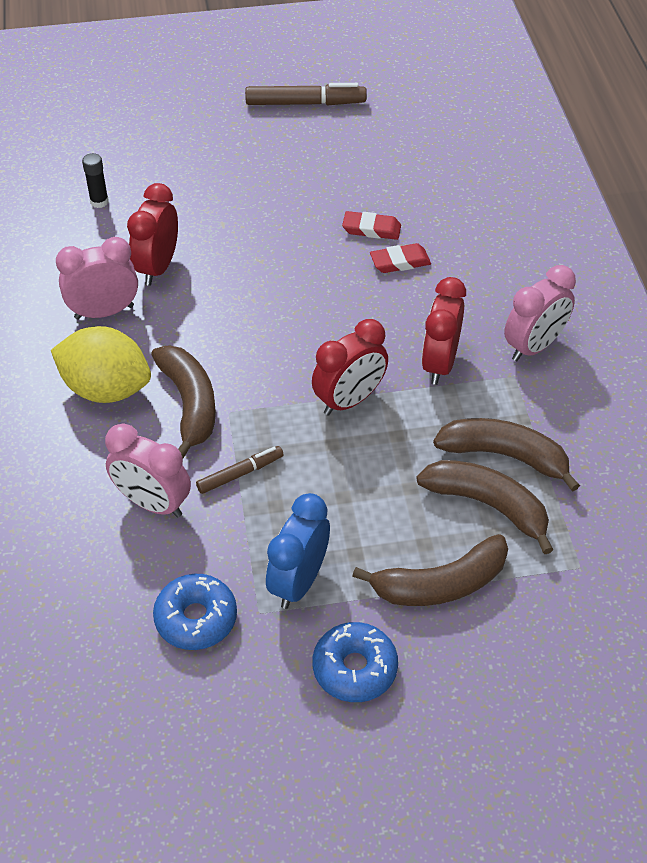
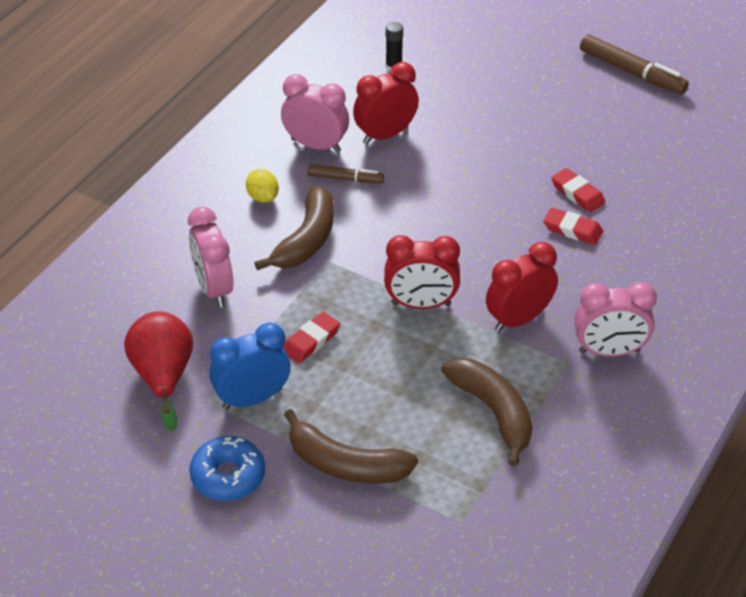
camera: 40 degrees right, 5 degrees down
(106, 389) = (263, 197): yellow lemon -> yellow lemon, size x0.48
(196, 618) = (163, 377): blue donut -> red pear
(240, 474) = (290, 306): brown marker -> brown marker (345, 179)
(293, 494) = (311, 341): none -> red eraser
(488, 505) = (440, 437): brown banana -> none

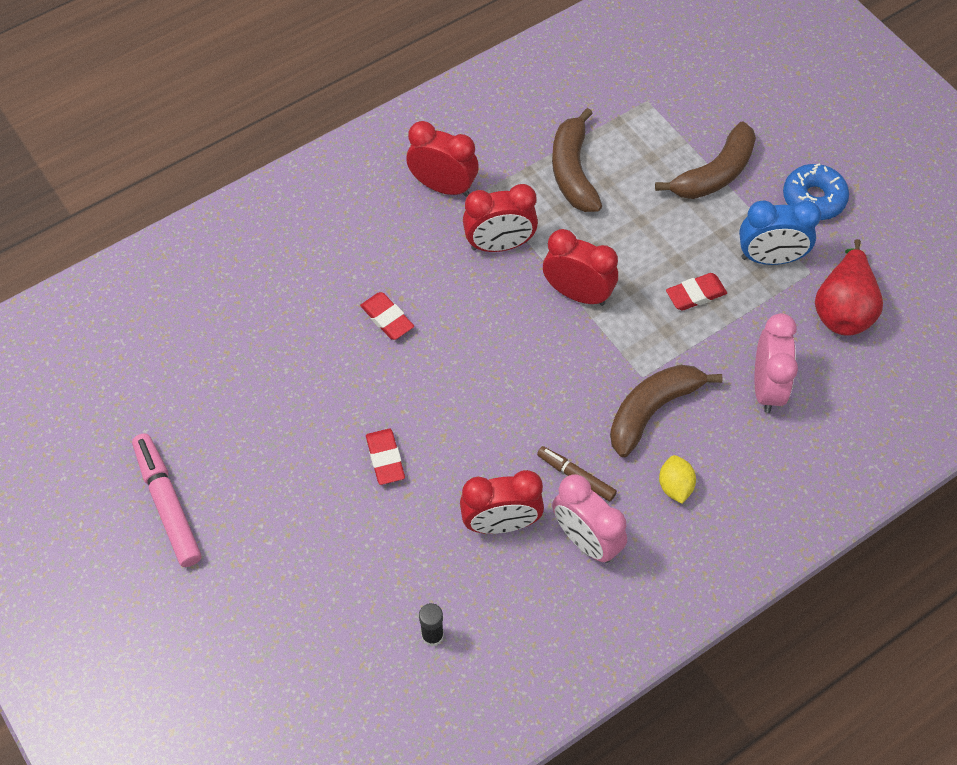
camera: 155 degrees left, 15 degrees up
(345, 464) = (714, 173): brown banana -> brown banana turned 90 degrees clockwise
(577, 193) = (352, 359): red eraser -> red eraser (385, 458)
(609, 351) = (443, 186): pink clock -> red clock
(632, 72) = (168, 504): brown marker -> pink marker

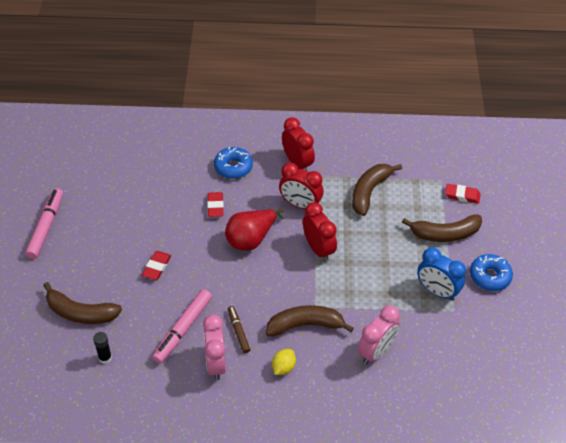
camera: 35 degrees right, 10 degrees down
(338, 596) = (80, 312): none -> brown banana
(360, 245) = (233, 167): none -> blue donut
(501, 523) = (182, 329): red clock -> pink marker
(695, 294) = (380, 285): red eraser -> red eraser (462, 195)
(842, 309) = (455, 339): red pear -> red pear (251, 239)

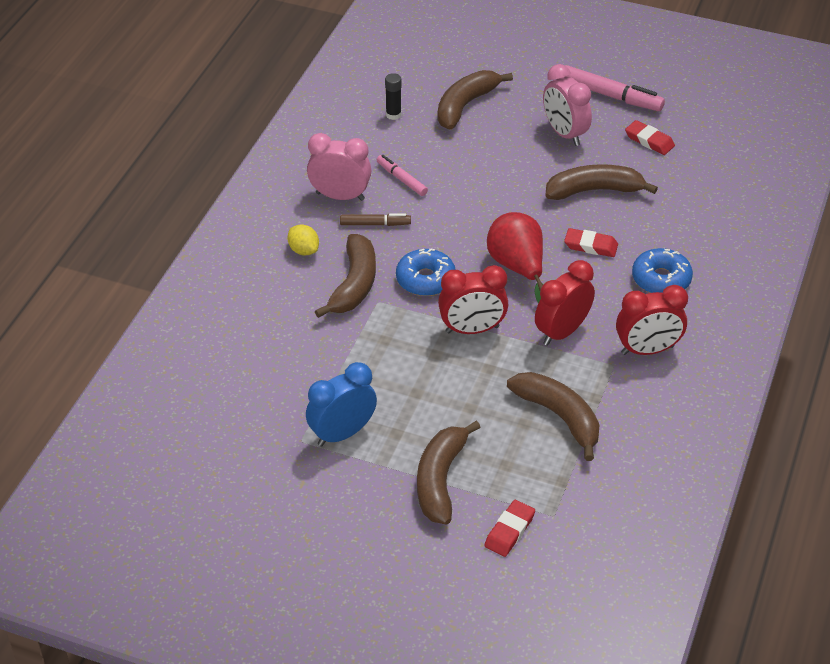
camera: 110 degrees right, 5 degrees down
(157, 267) = (507, 175): red eraser -> red eraser (649, 141)
(158, 215) = (594, 190): none -> brown banana
(182, 329) = (401, 179): pink marker -> pink marker, size x0.60
(376, 351) = (281, 340): pink clock -> pink clock (564, 133)
(490, 276) = (338, 505): blue donut -> blue donut (425, 279)

